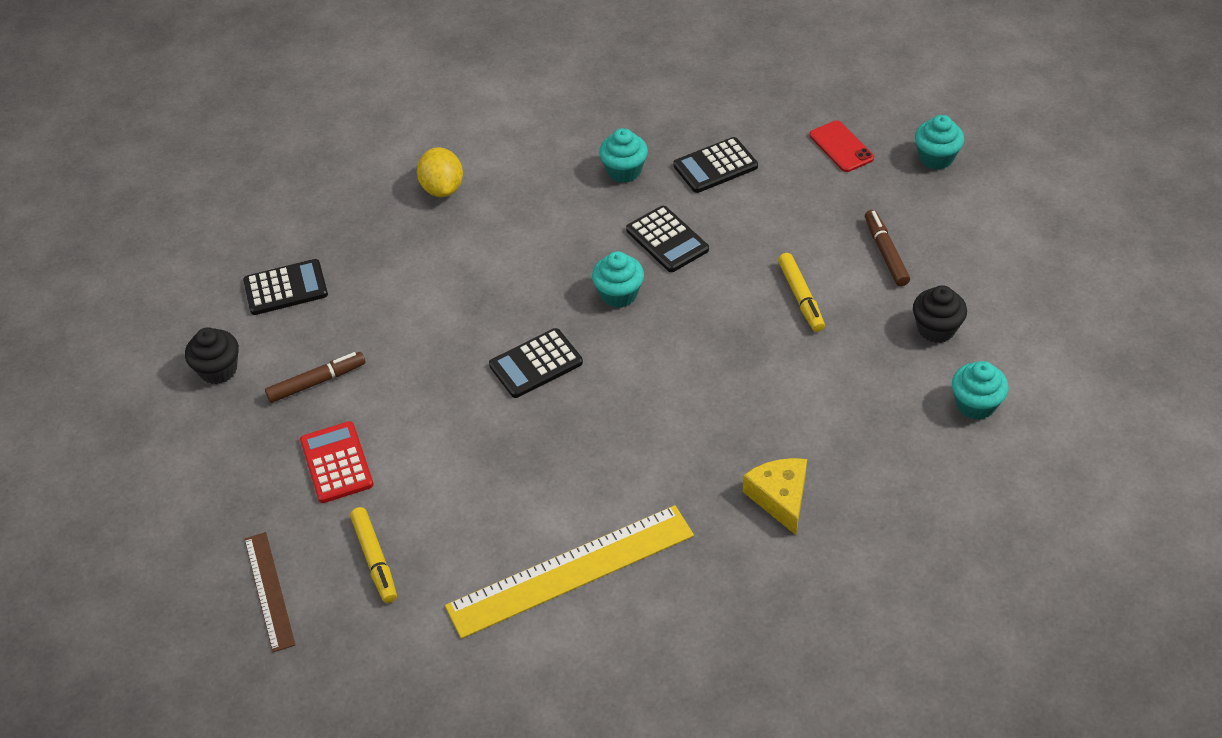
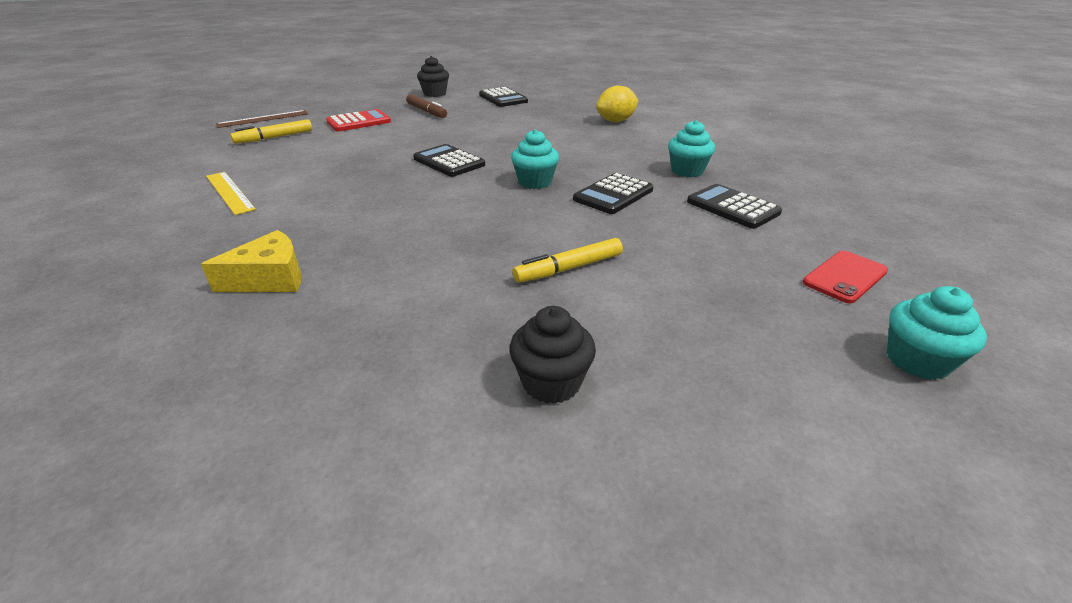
camera: 75 degrees right, 15 degrees down
(571, 571) = (229, 192): yellow ruler -> yellow ruler, size x0.55
(885, 253) = (679, 325): brown marker -> none
(975, 404) = (398, 438): turquoise cupcake -> none

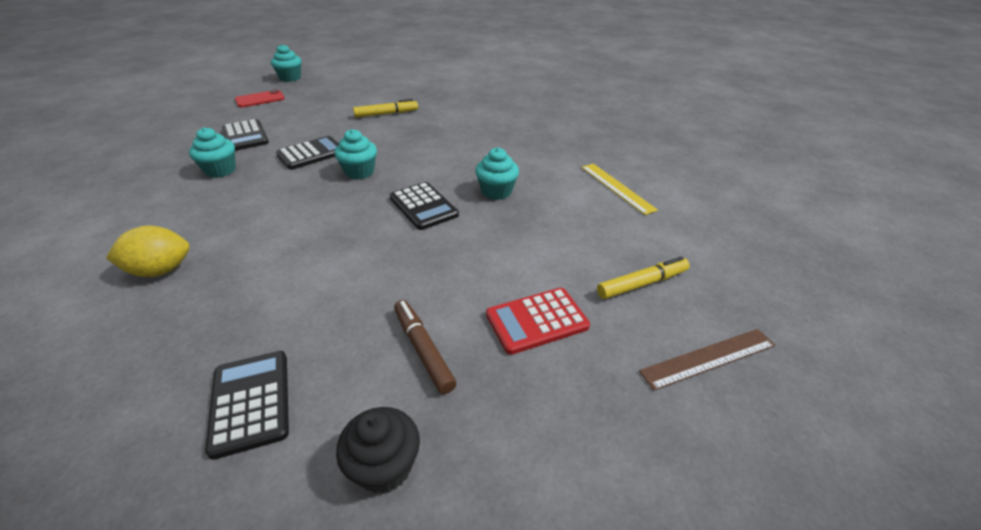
camera: 170 degrees left, 5 degrees up
(270, 278) = (541, 123): yellow cheese -> none
(374, 178) = (496, 191): none -> turquoise cupcake
(551, 383) = (422, 84): black cupcake -> none

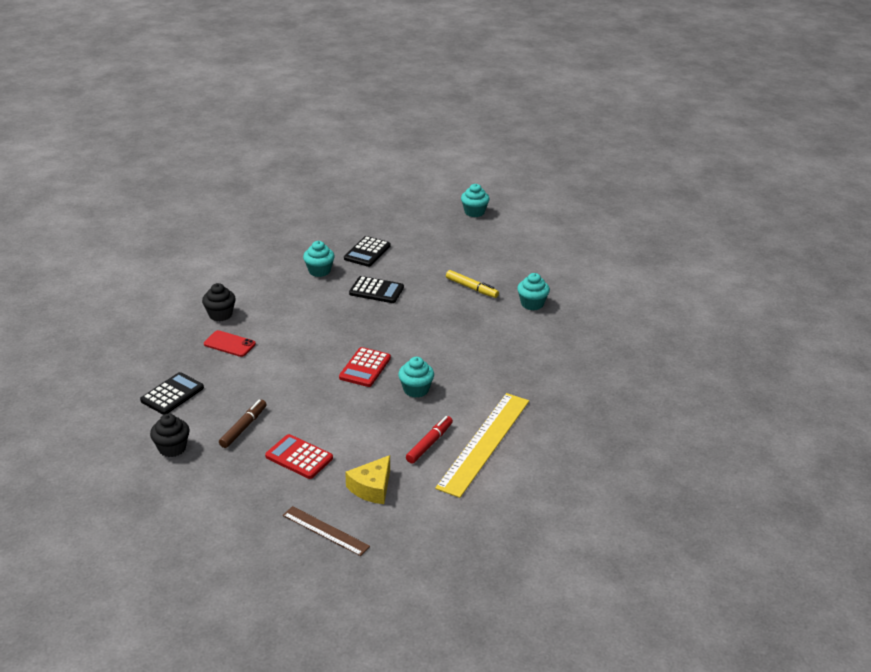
camera: 55 degrees right, 5 degrees down
(160, 270) = (220, 315): yellow lemon -> black cupcake
(260, 99) = (423, 223): red phone -> red phone (229, 344)
(359, 172) = (376, 322): turquoise cupcake -> turquoise cupcake (532, 304)
(423, 206) = (365, 368): black calculator -> red calculator
(592, 216) = (429, 443): none -> red marker
(617, 187) = (484, 443): yellow ruler -> yellow ruler, size x1.83
(642, 283) = (372, 488): yellow marker -> yellow cheese

